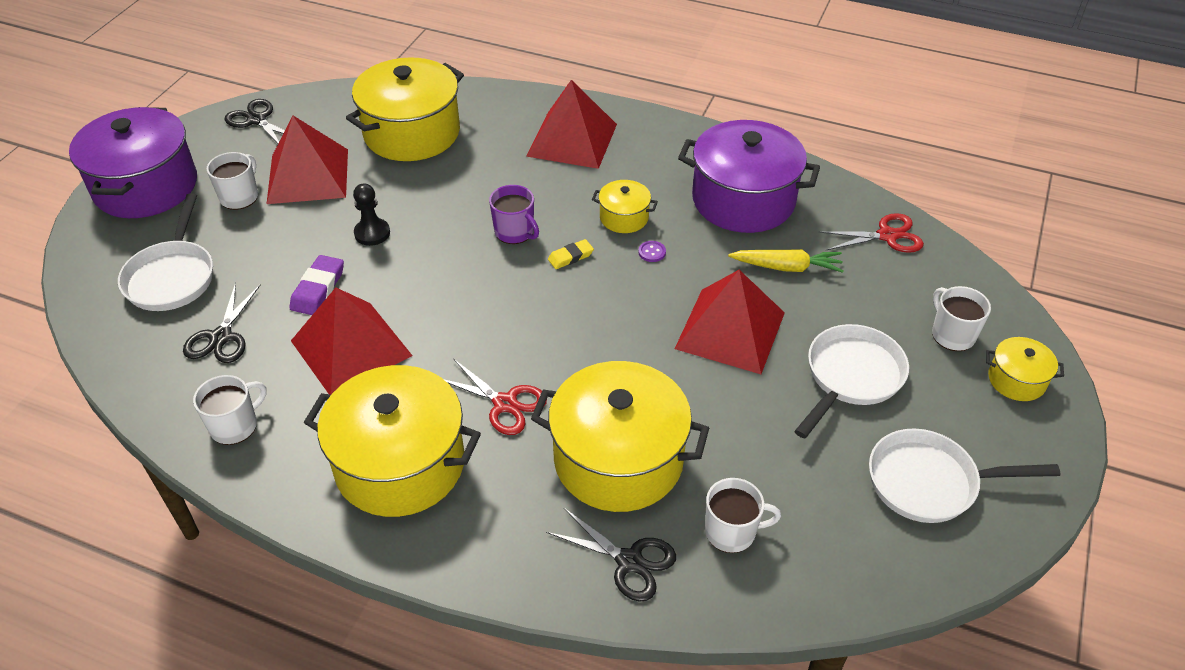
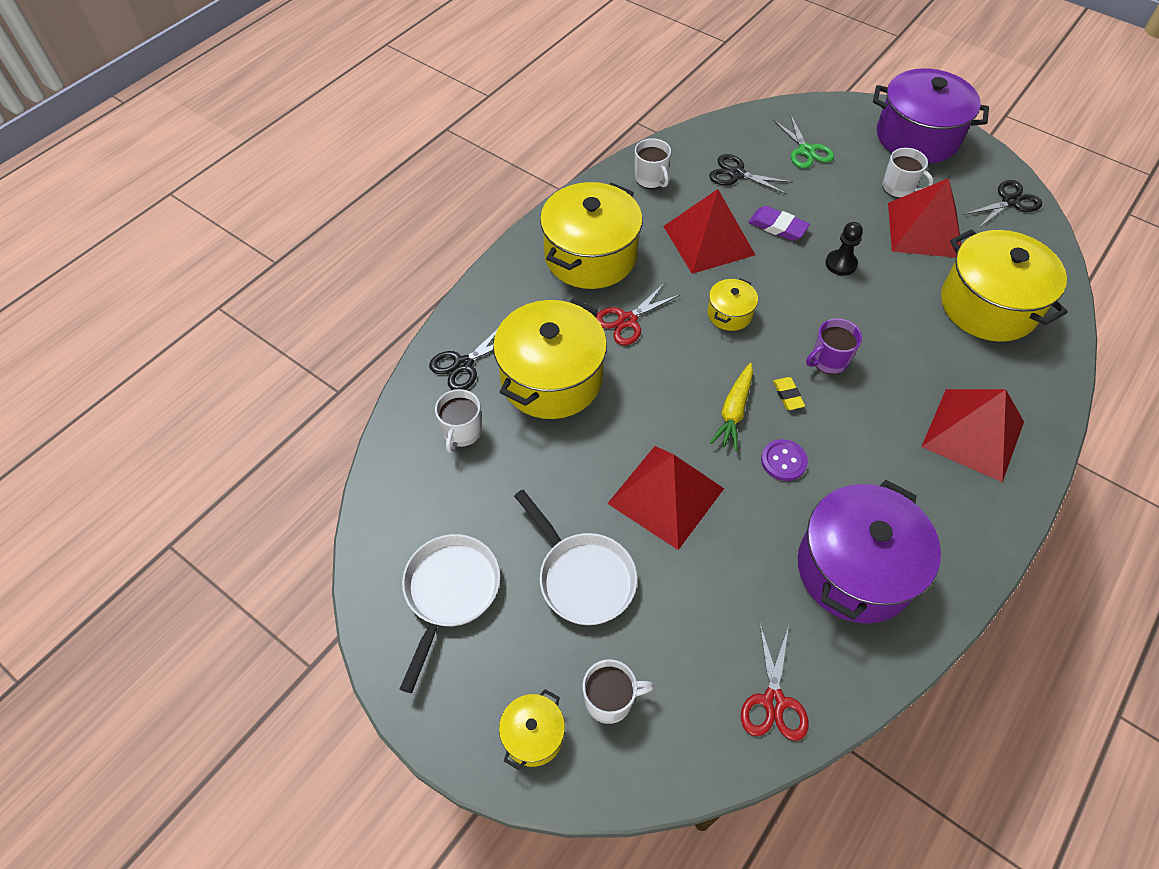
camera: 105 degrees right, 10 degrees up
(172, 277) = (806, 151): white pan -> green scissors
(624, 217) = (839, 450): yellow pot -> yellow pot (729, 314)
(652, 252) = (783, 461): purple button -> purple button, size x1.64
(786, 267) = (741, 575): yellow carrot -> yellow carrot (734, 411)

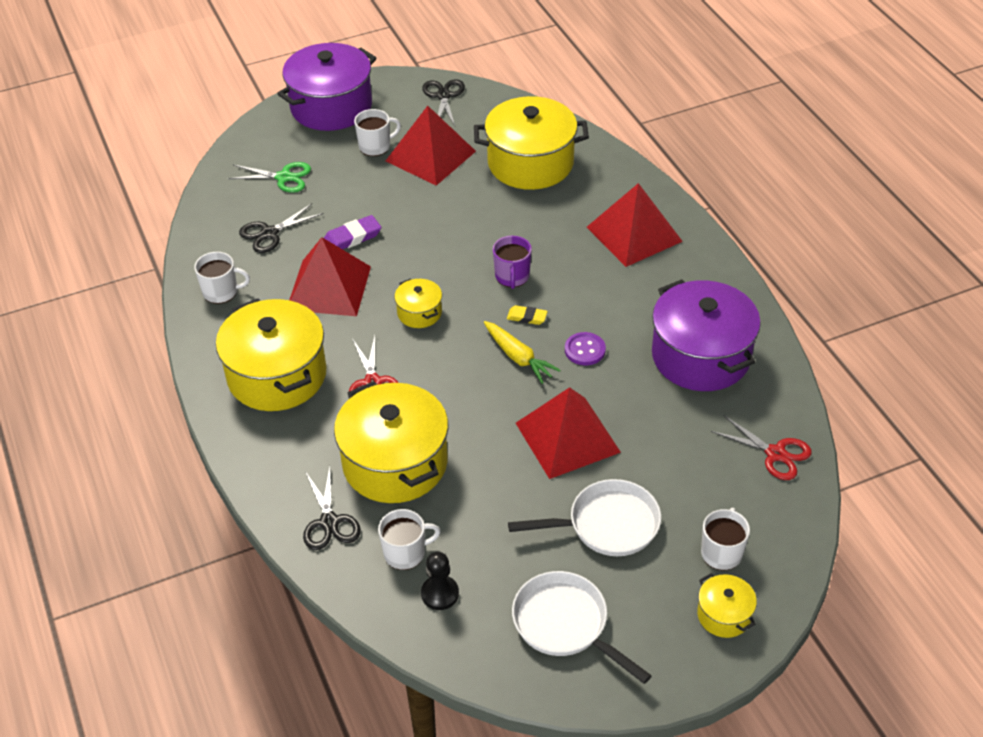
camera: 60 degrees left, 10 degrees down
(462, 432) = (405, 553): white mug -> white mug turned 60 degrees counterclockwise
(841, 264) = (424, 220): black pawn -> black pawn (440, 594)

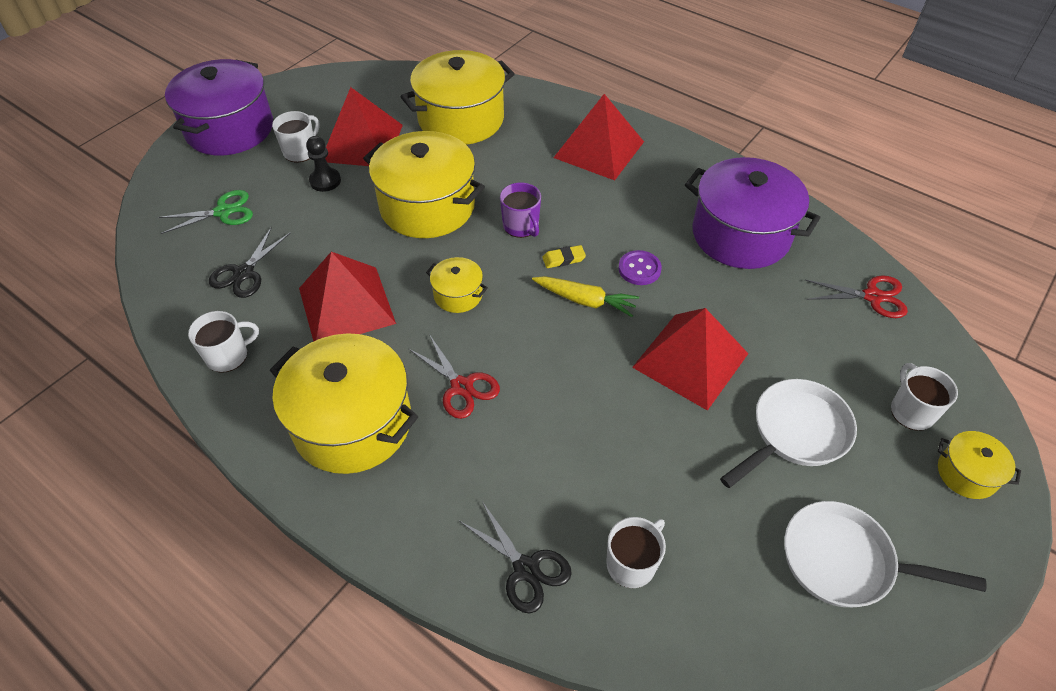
camera: 30 degrees left, 5 degrees up
(352, 237) = (337, 246): purple eraser -> none
(395, 463) = (547, 465): yellow pot -> yellow pot (427, 206)
(440, 594) = (701, 593): black pawn -> black pawn (325, 181)
(444, 96) = (337, 86): black scissors -> none

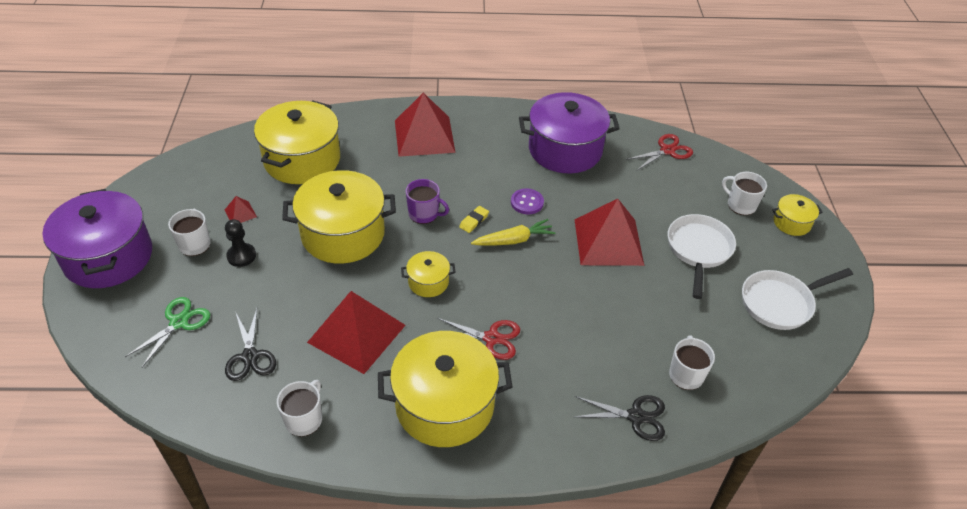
camera: 40 degrees left, 5 degrees down
(362, 142) = (240, 213): red pyramid -> red pyramid, size x0.41

